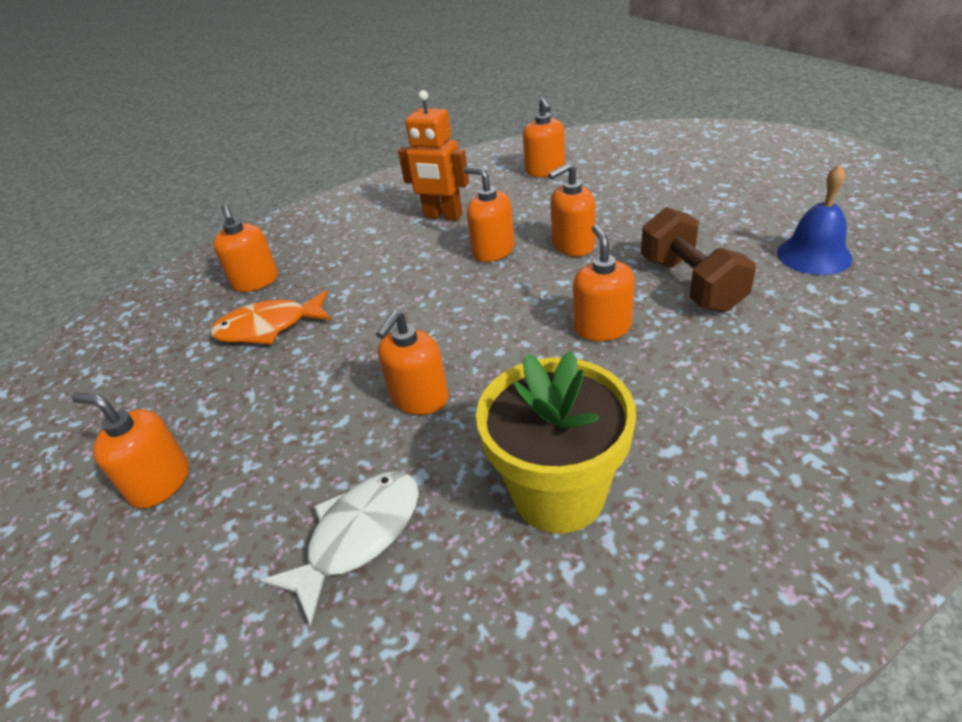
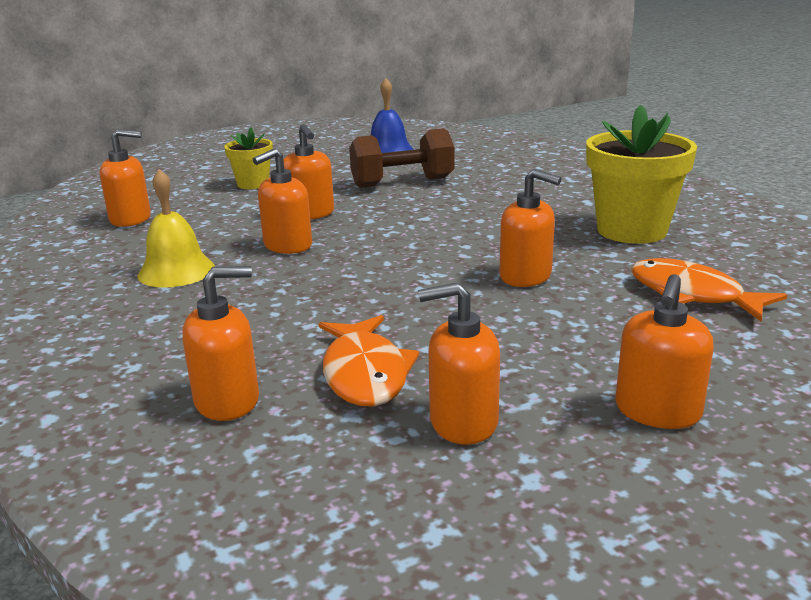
camera: 90 degrees left, 15 degrees down
(358, 536) = (692, 295): white fish -> orange fish
(443, 216) = (176, 271): orange robot -> yellow bell
(602, 327) = (447, 210): orange soap dispenser -> orange soap dispenser (463, 422)
(650, 198) = (253, 184): none -> yellow flower pot

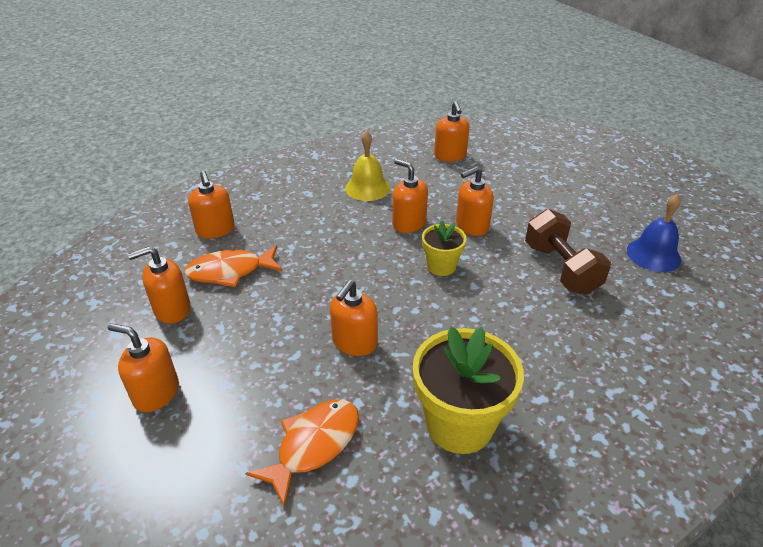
camera: 85 degrees right, 15 degrees up
(253, 184) = (533, 191): yellow flower pot -> yellow flower pot (441, 266)
(463, 422) = (172, 309): orange soap dispenser -> orange soap dispenser turned 105 degrees counterclockwise

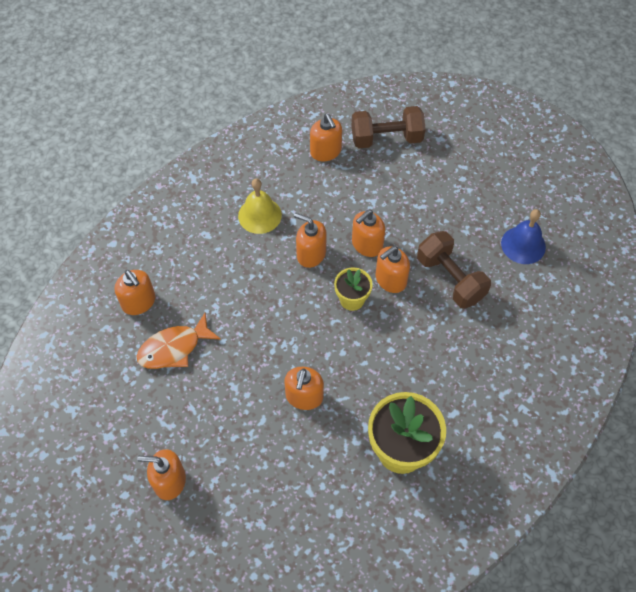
camera: 15 degrees left, 20 degrees up
(172, 309) = (143, 400): orange soap dispenser -> orange soap dispenser (390, 280)
(313, 445) = (304, 493): orange fish -> none
(514, 156) = (386, 139): none -> brown dumbbell

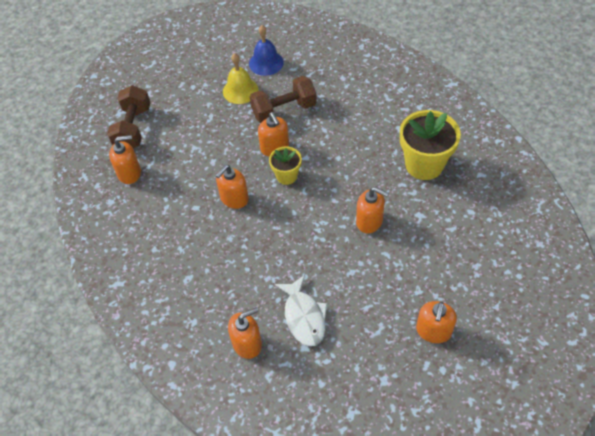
camera: 75 degrees left, 5 degrees down
(174, 348) = (304, 316): orange fish -> white fish
(259, 215) = (181, 232): yellow bell -> yellow bell (240, 90)
(367, 244) = (236, 158): orange soap dispenser -> none

